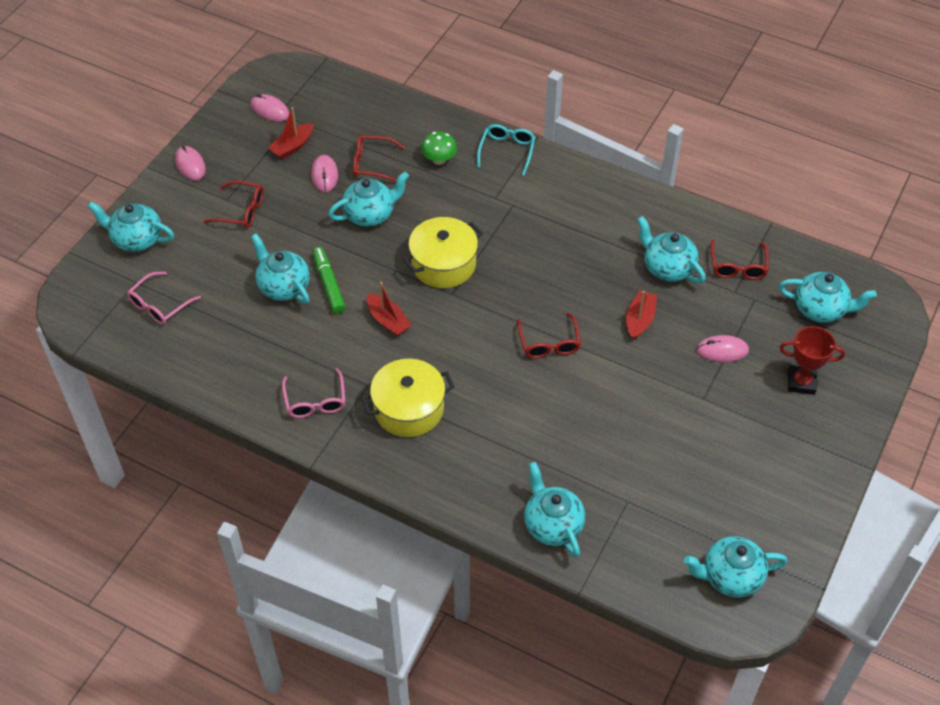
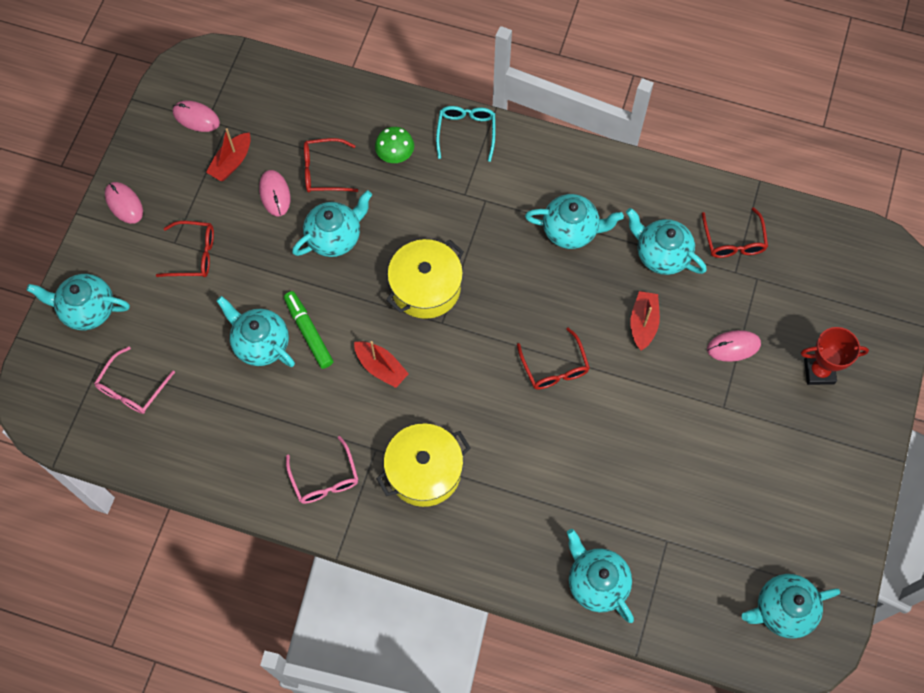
camera: 10 degrees left, 15 degrees up
(820, 309) = (825, 280): turquoise teapot -> turquoise teapot (571, 230)

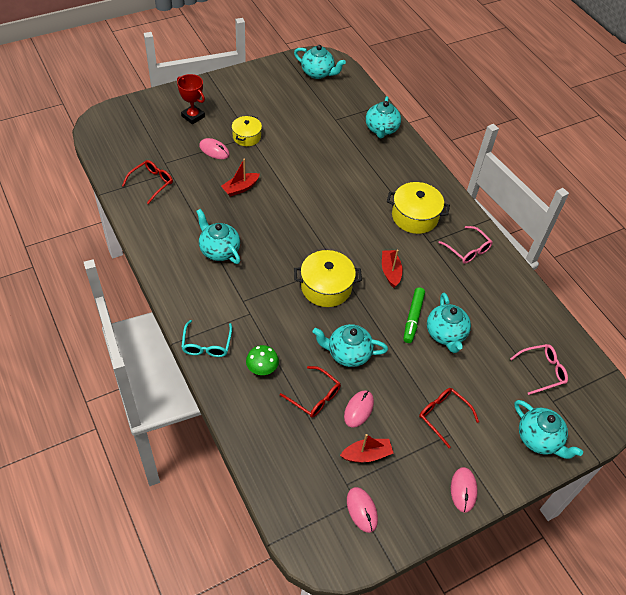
camera: 140 degrees left, 15 degrees down
(325, 479) = (468, 250): pink glasses -> pink glasses turned 120 degrees clockwise
(466, 132) = (207, 345): turquoise glasses -> turquoise glasses turned 45 degrees counterclockwise
(554, 367) = (304, 205): red glasses -> none
(661, 254) = (192, 205): turquoise teapot -> none
(726, 402) = (246, 137): none -> yellow pot

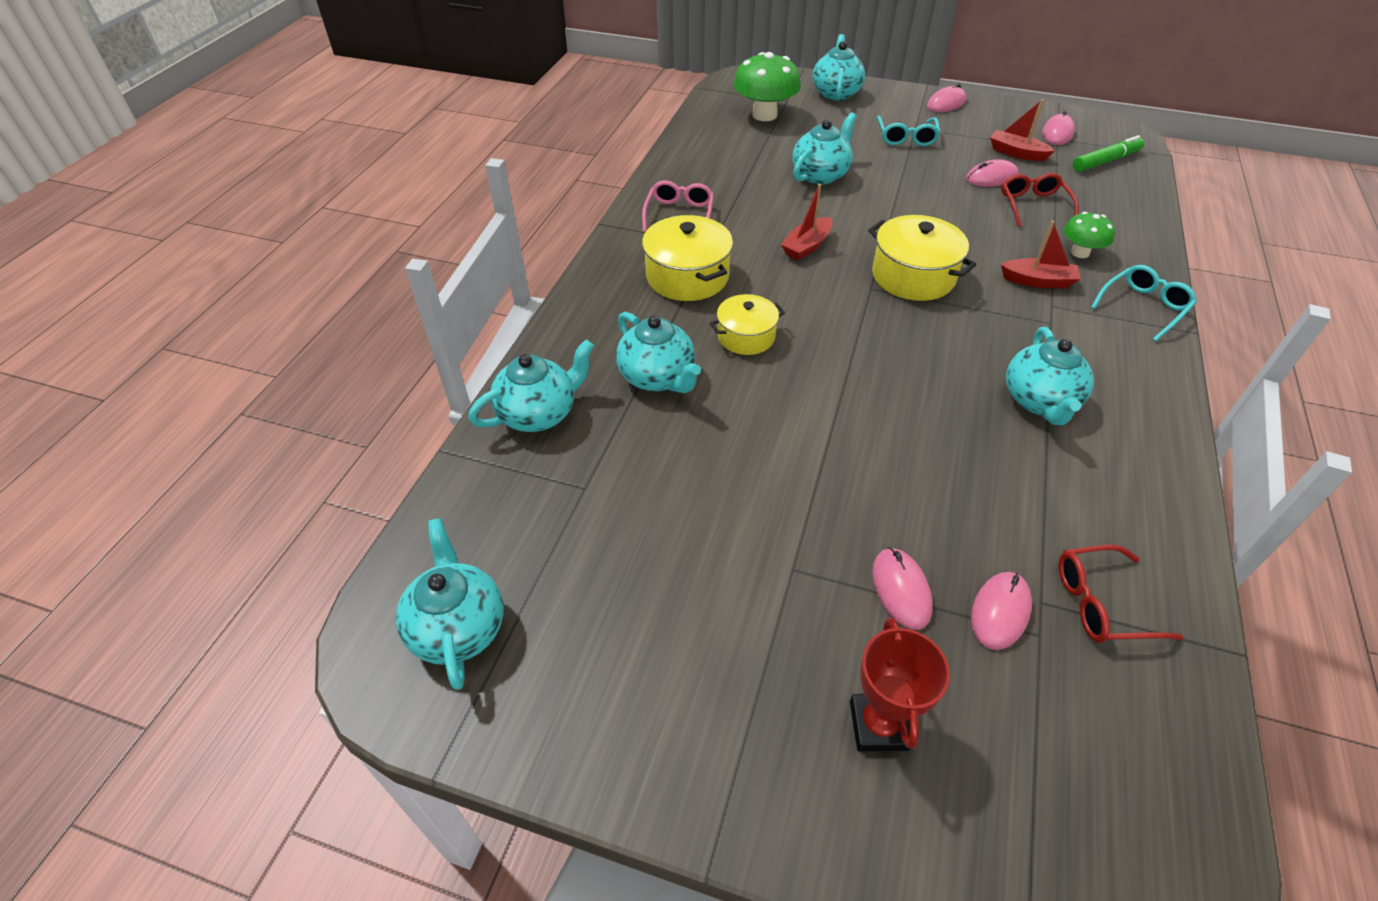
camera: 130 degrees left, 5 degrees down
(181, 162) = (1000, 611): none -> pink mouse
(240, 188) = (915, 475): red boat -> red boat (1038, 281)
(246, 137) = (801, 573): yellow pot -> yellow pot (746, 336)
(348, 353) = (955, 214): turquoise teapot -> turquoise teapot (657, 377)
(413, 318) = (838, 201): green marker -> green marker (1105, 161)
(443, 416) = (906, 138): red glasses -> turquoise glasses
(542, 371) = (764, 115): pink glasses -> green mushroom

